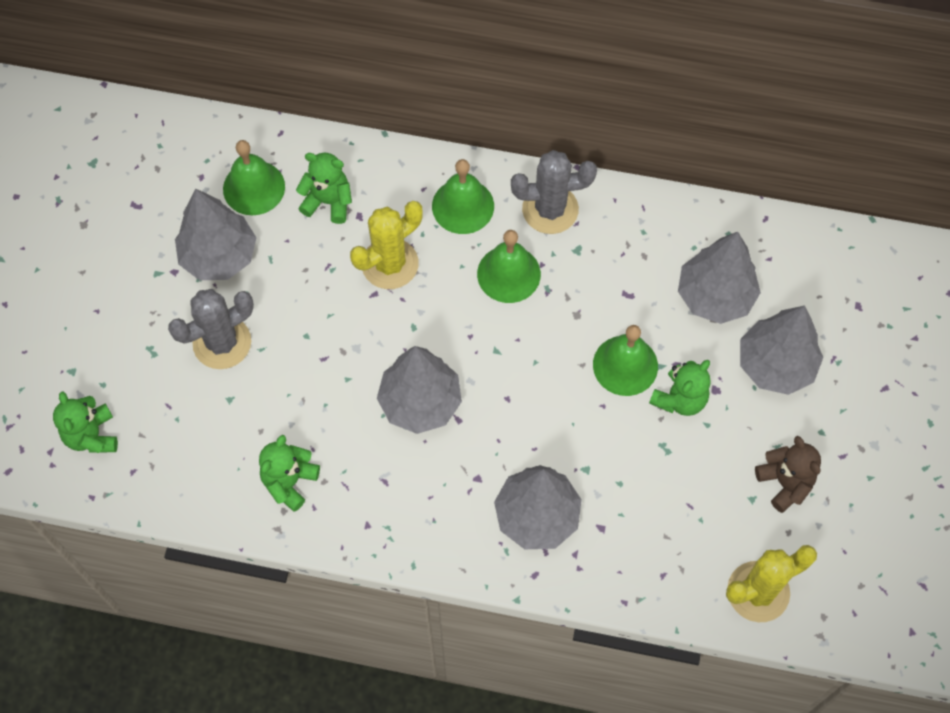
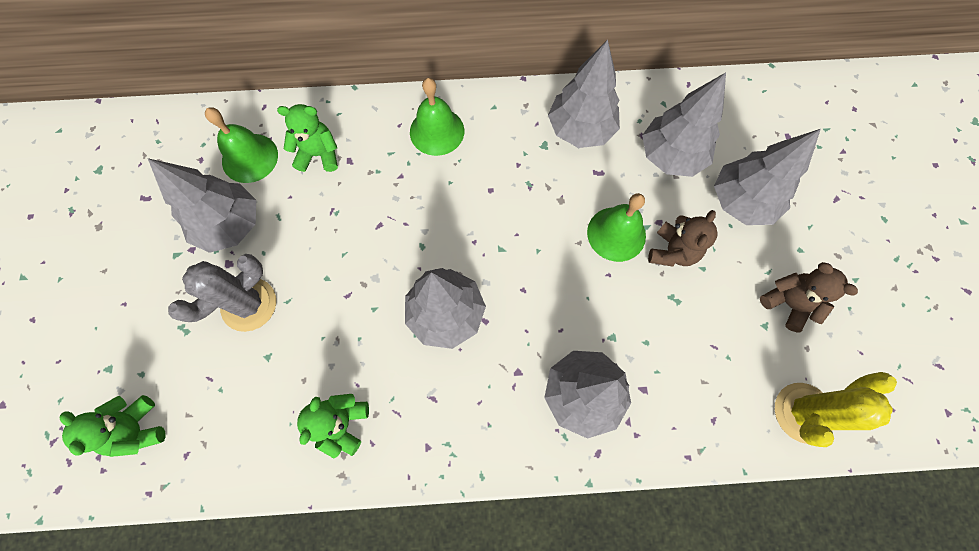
camera: 15 degrees left, 5 degrees up
(390, 264) = (386, 195): yellow cactus -> none
(508, 274) = (492, 179): green bell -> none
(550, 209) = (511, 117): grey cactus -> none
(623, 242) = (580, 129): none -> grey tree
(679, 399) = (672, 251): green teddy bear -> brown teddy bear

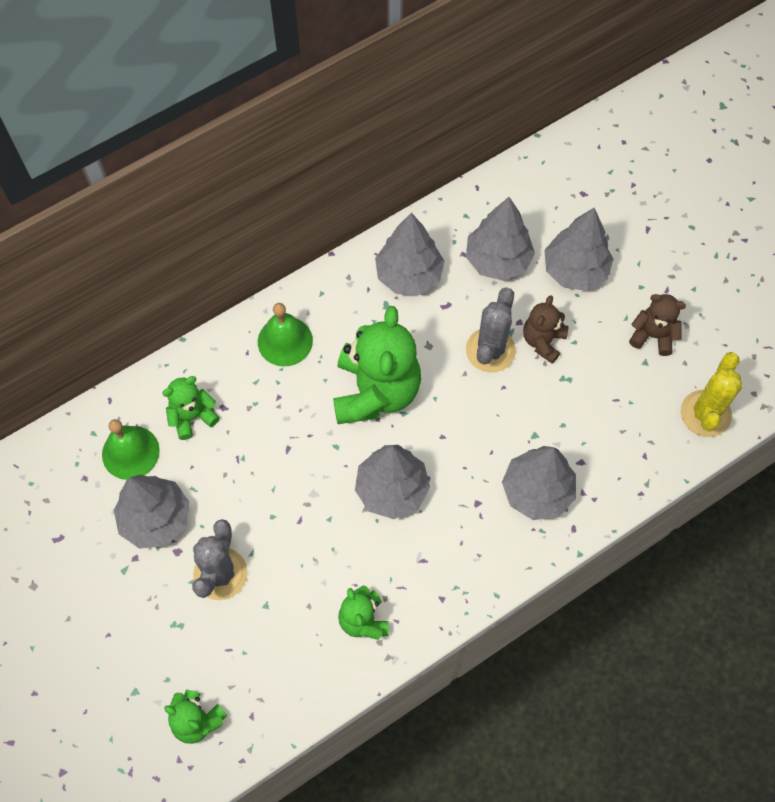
camera: 30 degrees left, 5 degrees down
(487, 216) = (376, 391): none -> green teddy bear
(616, 234) = (490, 350): green bell -> grey cactus
(672, 251) = (543, 341): brown teddy bear -> brown teddy bear turned 150 degrees counterclockwise

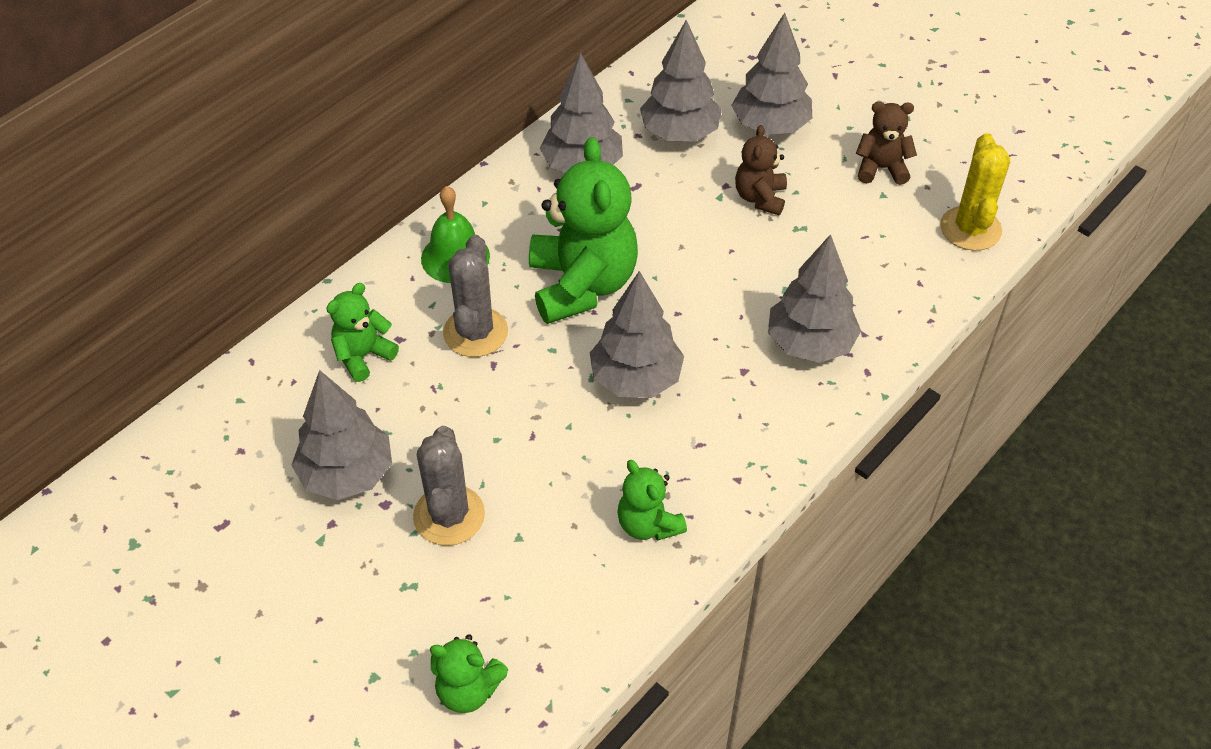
camera: 15 degrees left, 15 degrees down
(130, 452) = (294, 410): green bell -> none
(490, 350) = (703, 218): grey cactus -> grey cactus (475, 332)

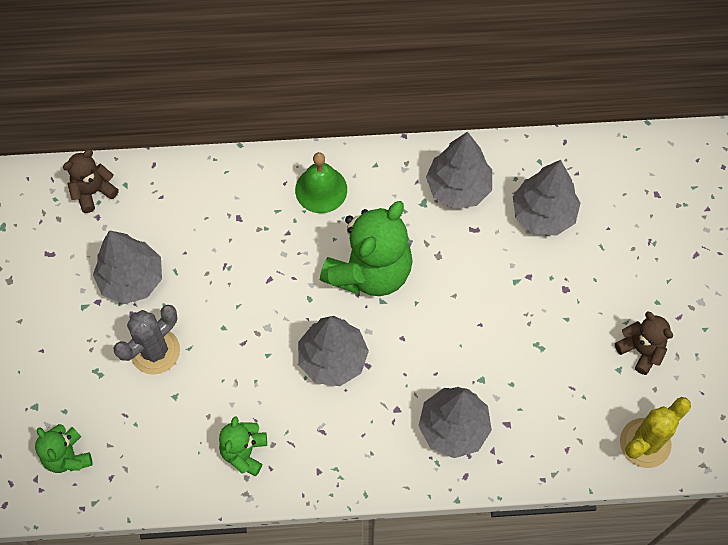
camera: 45 degrees right, 15 degrees up
(363, 356) = (210, 212): green teddy bear -> none
(475, 332) = (281, 250): grey cactus -> none
(760, 198) = (539, 303): brown teddy bear -> brown teddy bear (93, 192)
(770, 126) = (606, 257): grey tree -> none

